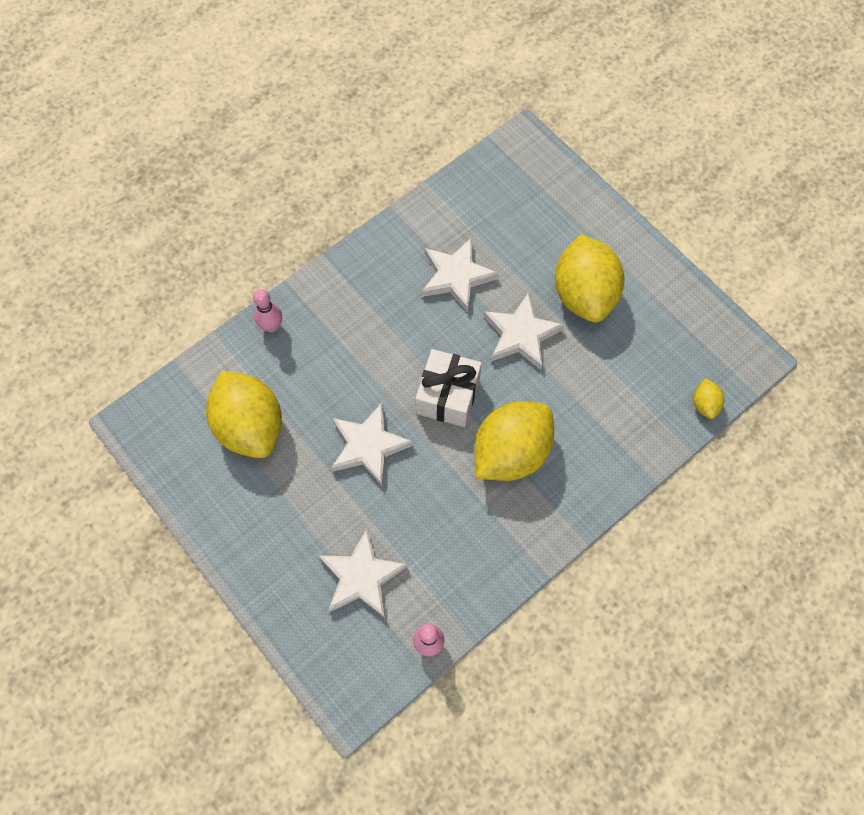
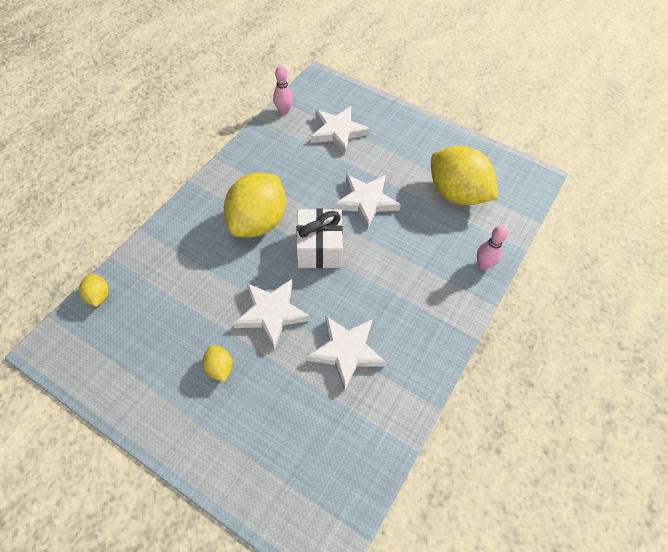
camera: 160 degrees right, 10 degrees down
(584, 294) = (219, 368): yellow lemon -> yellow lemon, size x0.43

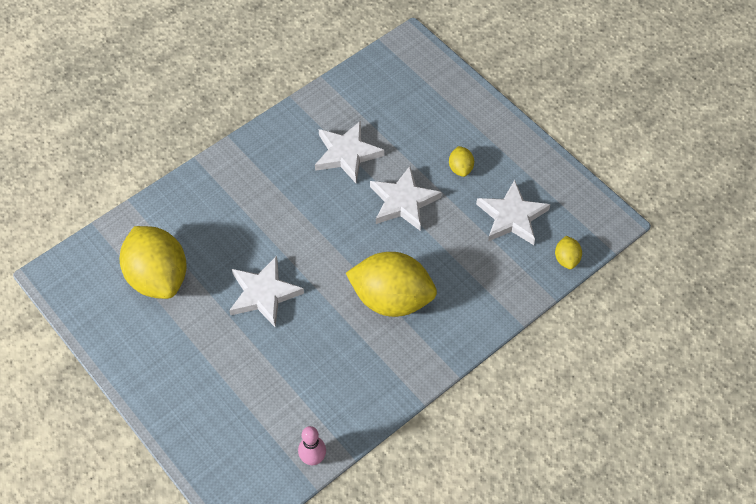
camera: 160 degrees left, 0 degrees up
(258, 222) = (391, 299): yellow lemon -> yellow lemon turned 60 degrees clockwise
(319, 248) = (336, 252): white gift -> none
(338, 132) = (254, 403): white star -> white star (512, 217)
(483, 265) = (180, 195): pink bowling pin -> none

